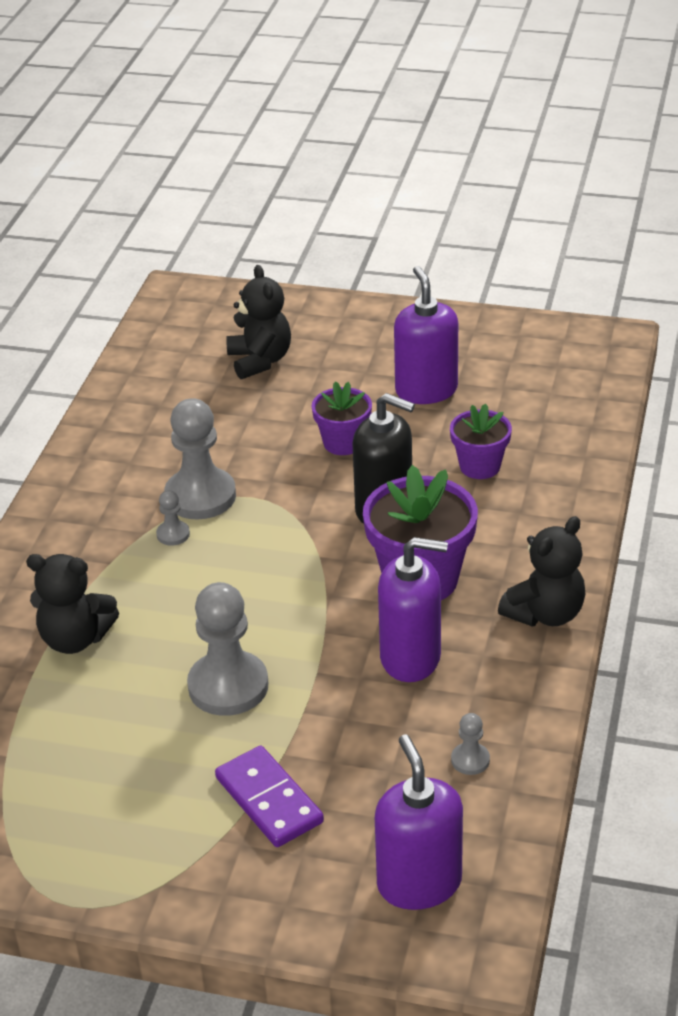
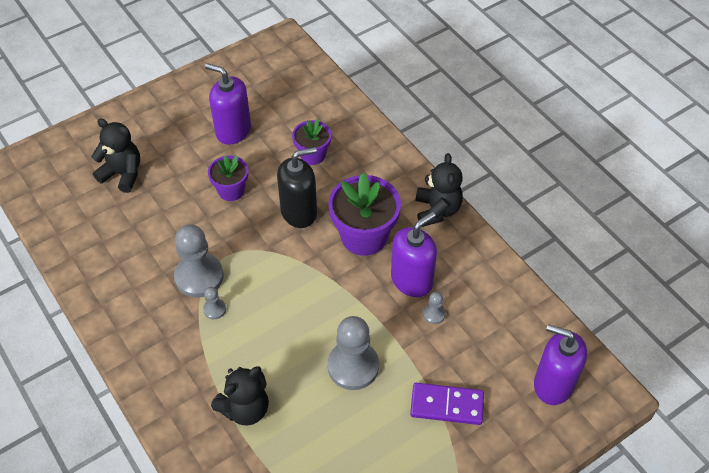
camera: 50 degrees left, 15 degrees up
(470, 760) = (498, 308): grey pawn -> grey pawn (434, 314)

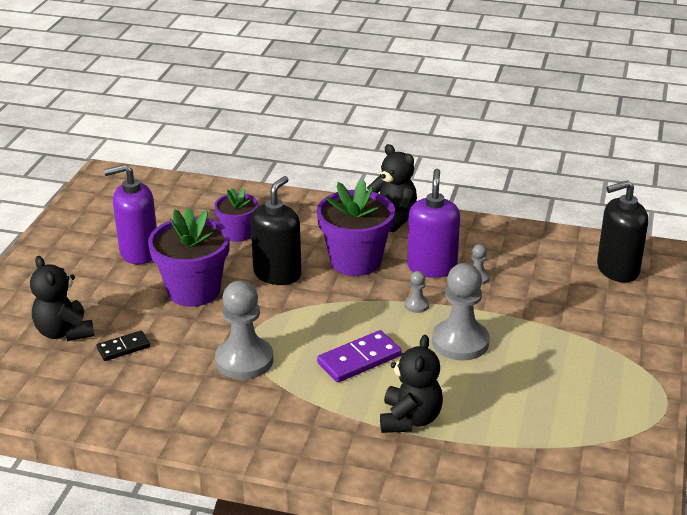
camera: 40 degrees left, 20 degrees down
(122, 174) = (64, 332): black teddy bear -> black teddy bear turned 105 degrees counterclockwise
(141, 212) = (123, 348): none -> black domino
(214, 309) = (290, 373): grey pawn -> grey pawn (416, 305)
(231, 190) = (194, 290): purple flower pot -> purple flower pot, size x1.70
(446, 405) = (563, 323): purple domino -> purple domino (359, 359)
(553, 384) = (617, 269): purple soap dispenser -> black soap dispenser

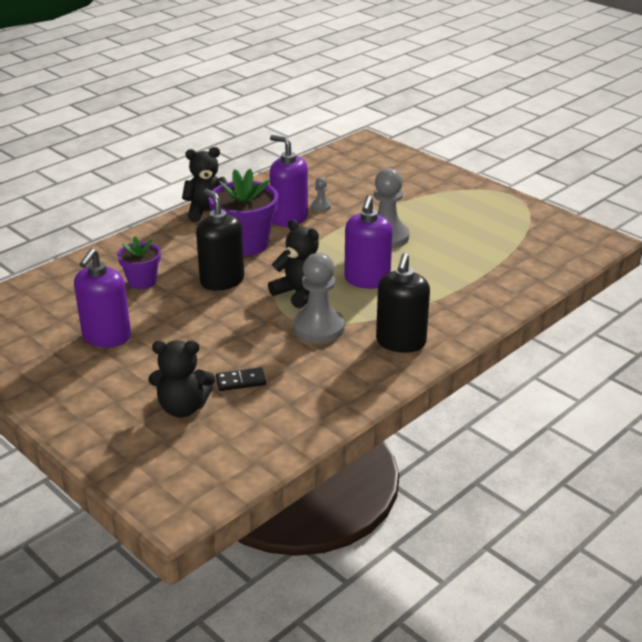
camera: 60 degrees left, 0 degrees up
(123, 348) = (241, 381): black domino -> black domino turned 75 degrees clockwise
(194, 290) = (199, 325): purple flower pot -> none
(359, 359) = (367, 280): purple domino -> purple soap dispenser
(410, 419) = (450, 282): black teddy bear -> black teddy bear (298, 293)
(416, 305) = (327, 238): grey pawn -> none
(617, 269) = (367, 160): black soap dispenser -> black soap dispenser (400, 342)

